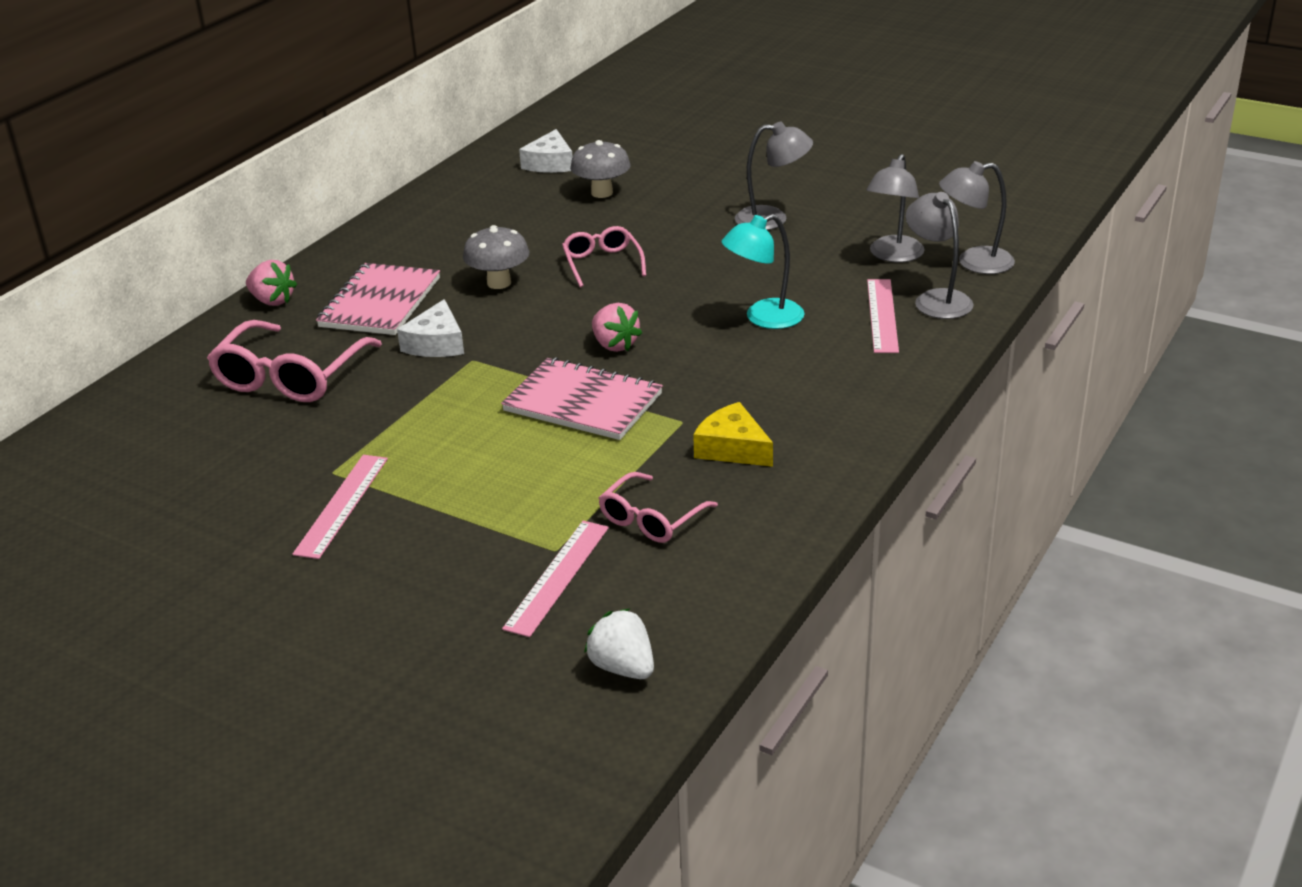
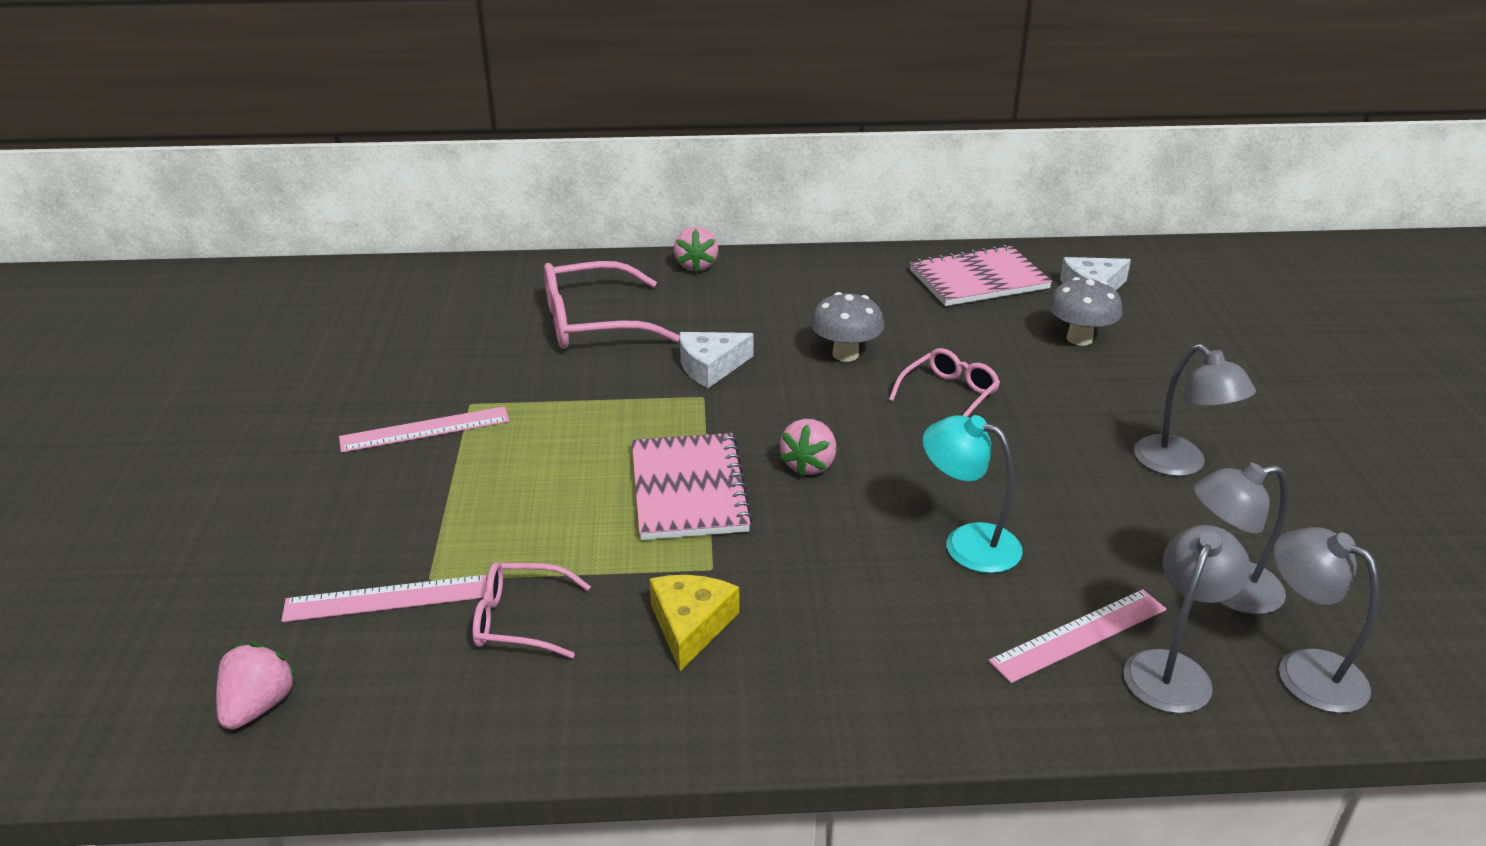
camera: 55 degrees right, 0 degrees up
(380, 302) = (746, 312): pink notebook -> pink notebook (978, 280)
(623, 667) = (258, 706): white strawberry -> pink strawberry

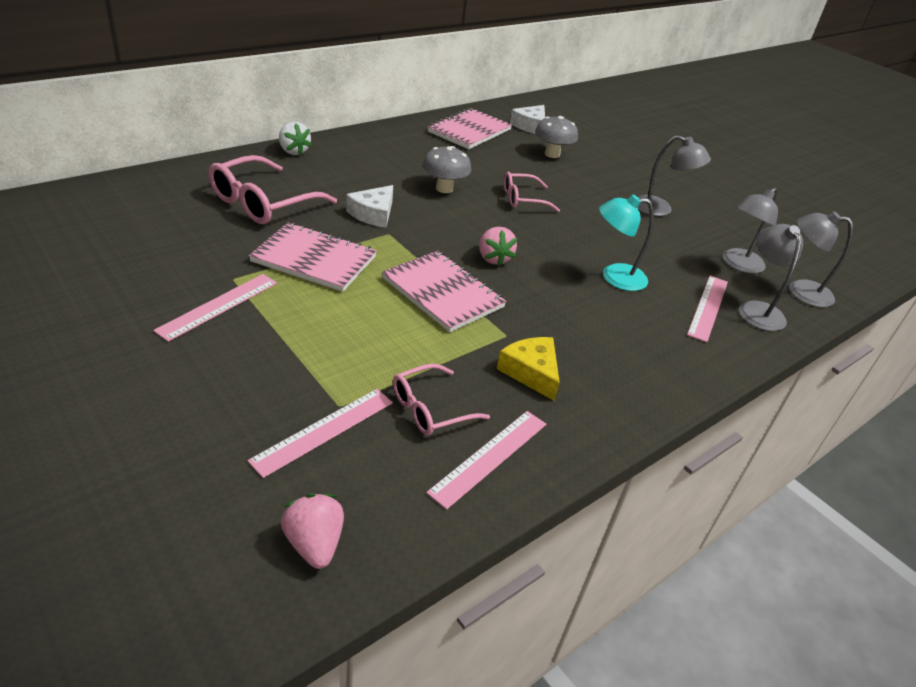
camera: 40 degrees left, 5 degrees up
(525, 701) = (489, 457): none -> pink ruler
(579, 405) = (314, 259): none -> pink notebook
(696, 265) = (293, 151): pink strawberry -> white strawberry
(949, 394) = (522, 199): pink glasses -> pink glasses turned 105 degrees counterclockwise

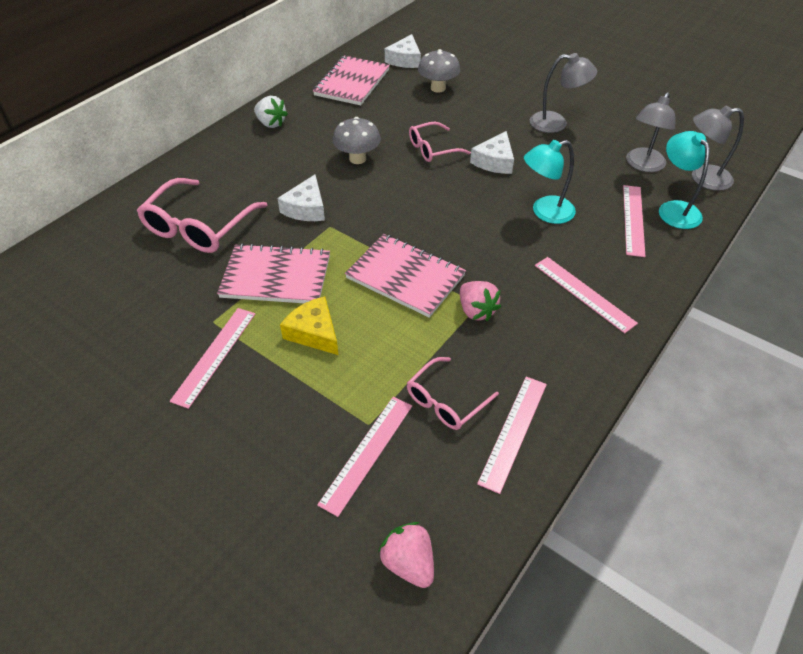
camera: 10 degrees left, 10 degrees up
(293, 151) = (198, 157): white strawberry -> white strawberry (271, 123)
(493, 258) = (434, 225): pink strawberry -> pink strawberry (476, 311)
(531, 372) = (514, 336): yellow cheese -> yellow cheese (314, 332)
(581, 223) = (494, 161): none -> white cheese
(625, 356) = (584, 293): none -> pink ruler
(758, 310) = (674, 209): grey lamp -> turquoise lamp

